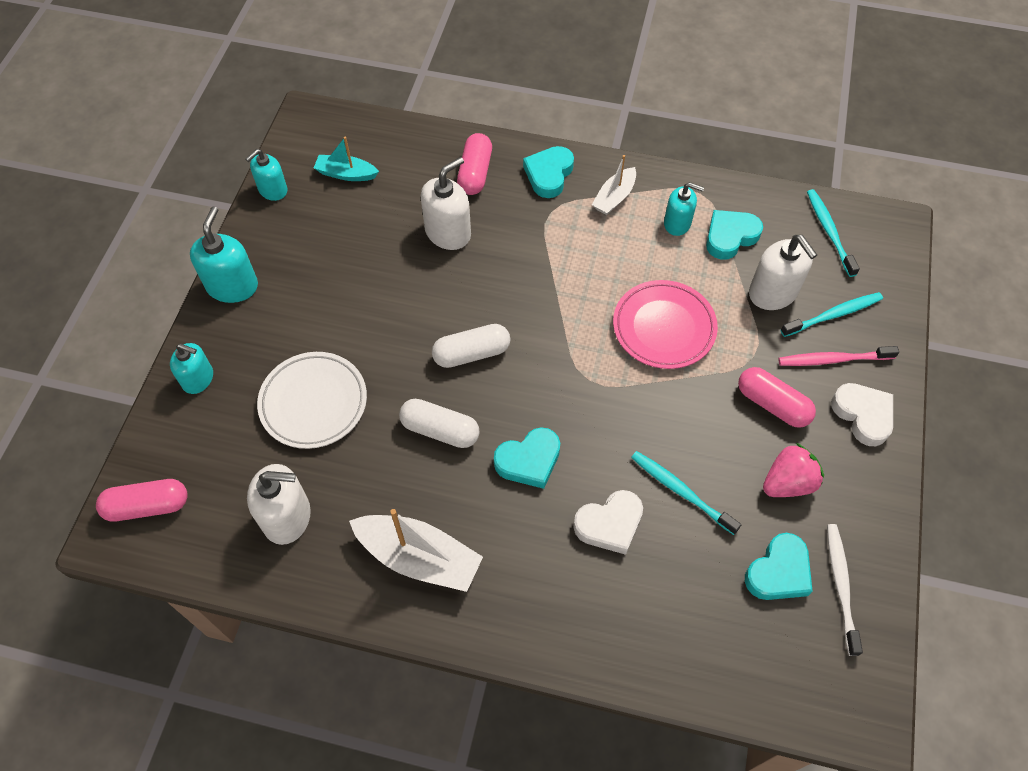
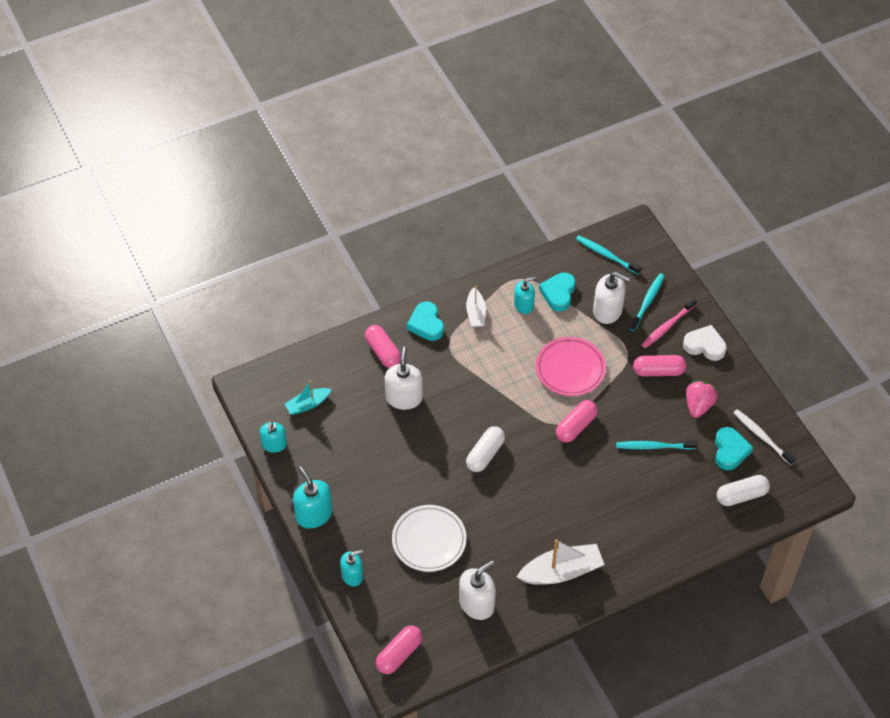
camera: 40 degrees left, 5 degrees down
(440, 430) = (509, 505): white capsule -> white capsule (741, 495)
(529, 461) = (568, 486): turquoise heart -> none
(607, 397) = (576, 426): none -> pink capsule
(609, 524) = (635, 487): white heart -> none

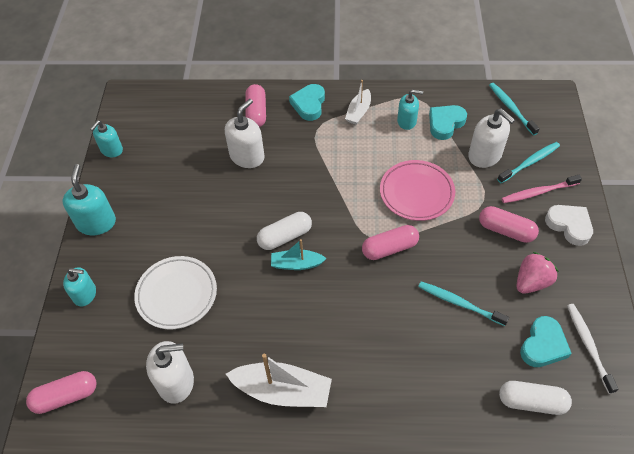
camera: 30 degrees right, 0 degrees up
(308, 404) = (163, 129): turquoise boat -> turquoise boat (296, 264)

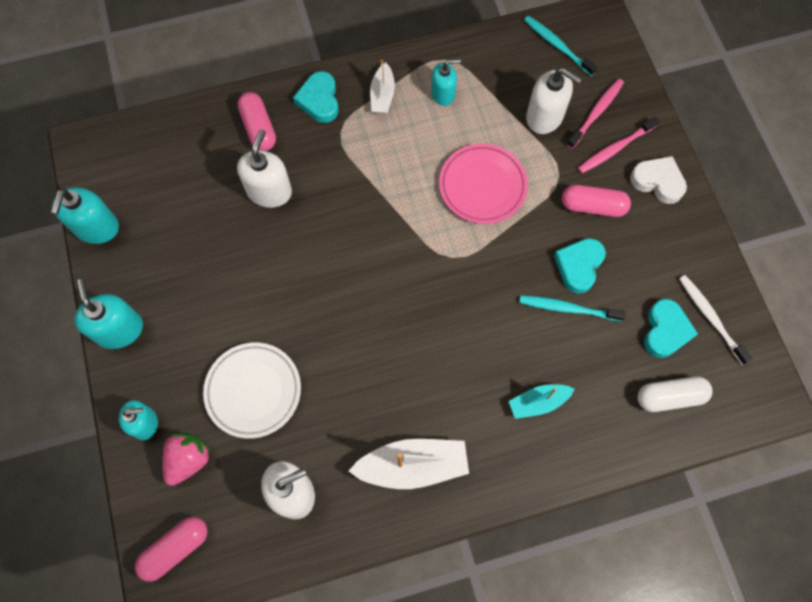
camera: 20 degrees left, 15 degrees up
(111, 150) = (96, 227): turquoise soap dispenser -> turquoise soap dispenser, size x1.50
(285, 237) = (351, 283): white capsule -> none
(296, 264) = (377, 313): turquoise boat -> turquoise boat (538, 402)
(389, 248) = (474, 264): pink capsule -> none
(445, 124) = (488, 85): turquoise heart -> turquoise heart (579, 266)
(530, 162) = (596, 112): turquoise toothbrush -> pink toothbrush
(531, 282) = (635, 261): pink strawberry -> pink strawberry (188, 460)

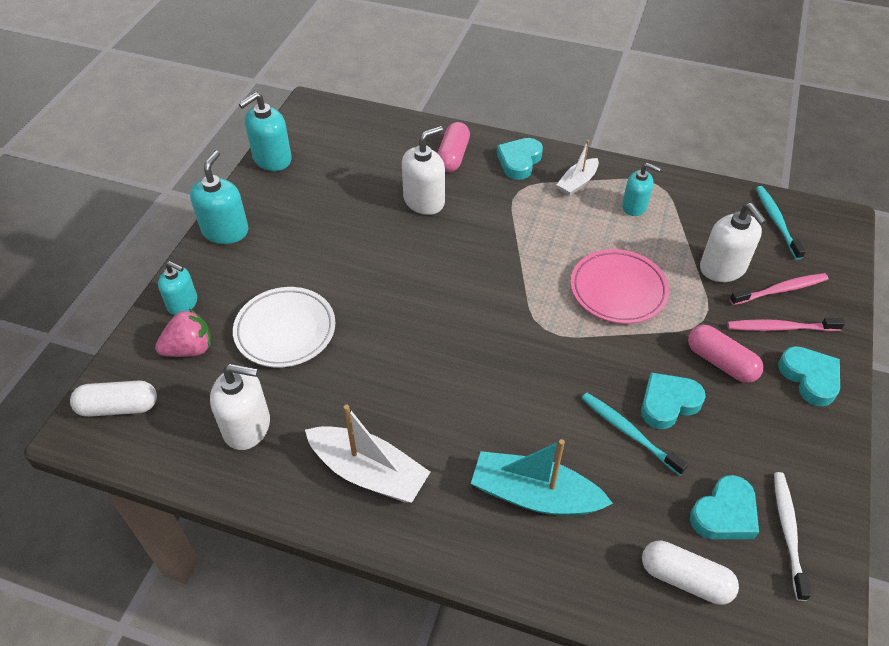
camera: 35 degrees right, 20 degrees down
(175, 548) = (118, 407): pink capsule -> white capsule
(538, 402) = (534, 495): turquoise boat -> turquoise boat, size x1.69
(658, 181) = (810, 378): white heart -> turquoise heart

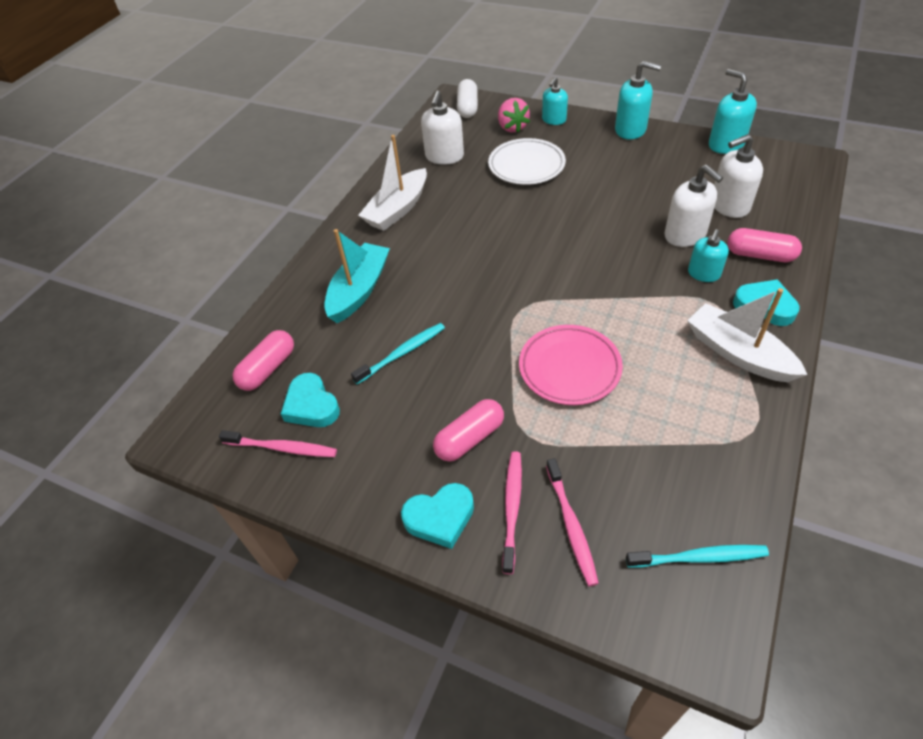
camera: 100 degrees right, 0 degrees up
(577, 182) = (738, 353): white boat -> white boat, size x1.69
(634, 206) = (704, 401): turquoise soap dispenser -> turquoise soap dispenser (703, 274)
(668, 403) = (427, 386): turquoise heart -> none
(685, 579) = (268, 369): white capsule -> pink capsule
(722, 268) = (606, 471): white soap dispenser -> white soap dispenser (729, 205)
(788, 531) = (282, 448): white toothbrush -> pink toothbrush

